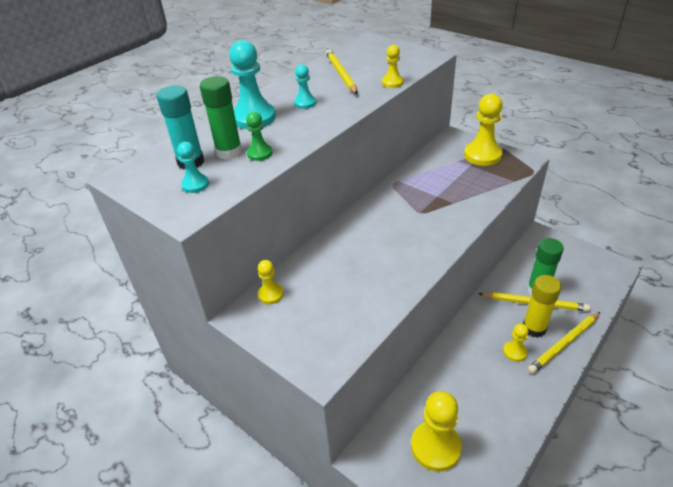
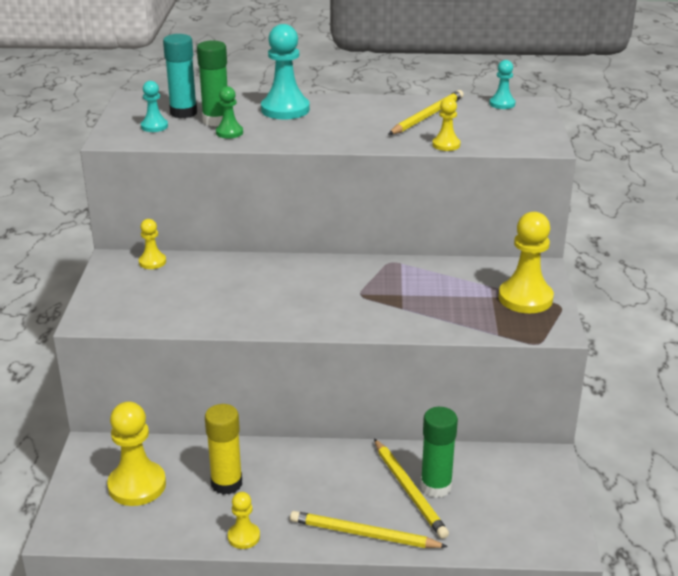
camera: 50 degrees right, 10 degrees down
(305, 103) = (342, 120): turquoise pawn -> turquoise pawn (502, 104)
(514, 352) = (313, 499): yellow pawn -> yellow pawn (244, 537)
(534, 328) = (365, 502): yellow glue stick -> yellow glue stick (226, 483)

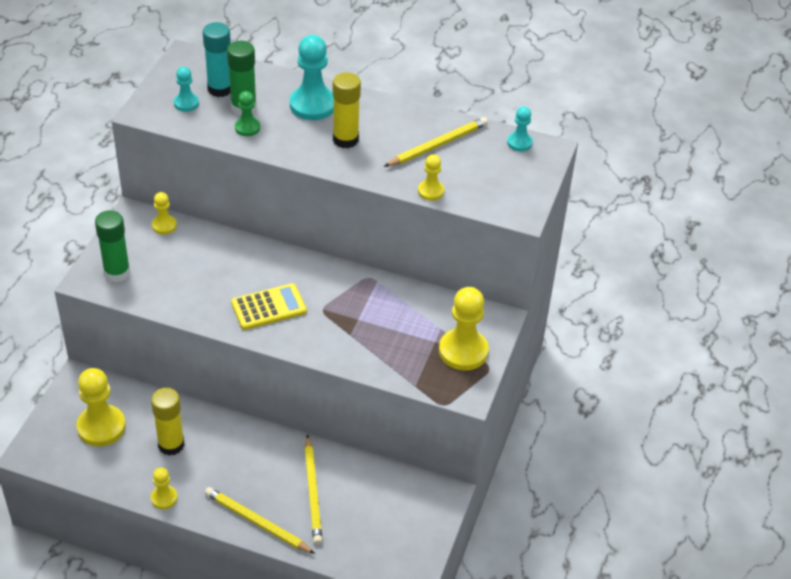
camera: 15 degrees right, 15 degrees up
(302, 303) = (268, 307): none -> yellow calculator
(335, 126) = (345, 139): none -> yellow glue stick
(436, 486) = (336, 494): green glue stick -> green glue stick (117, 272)

